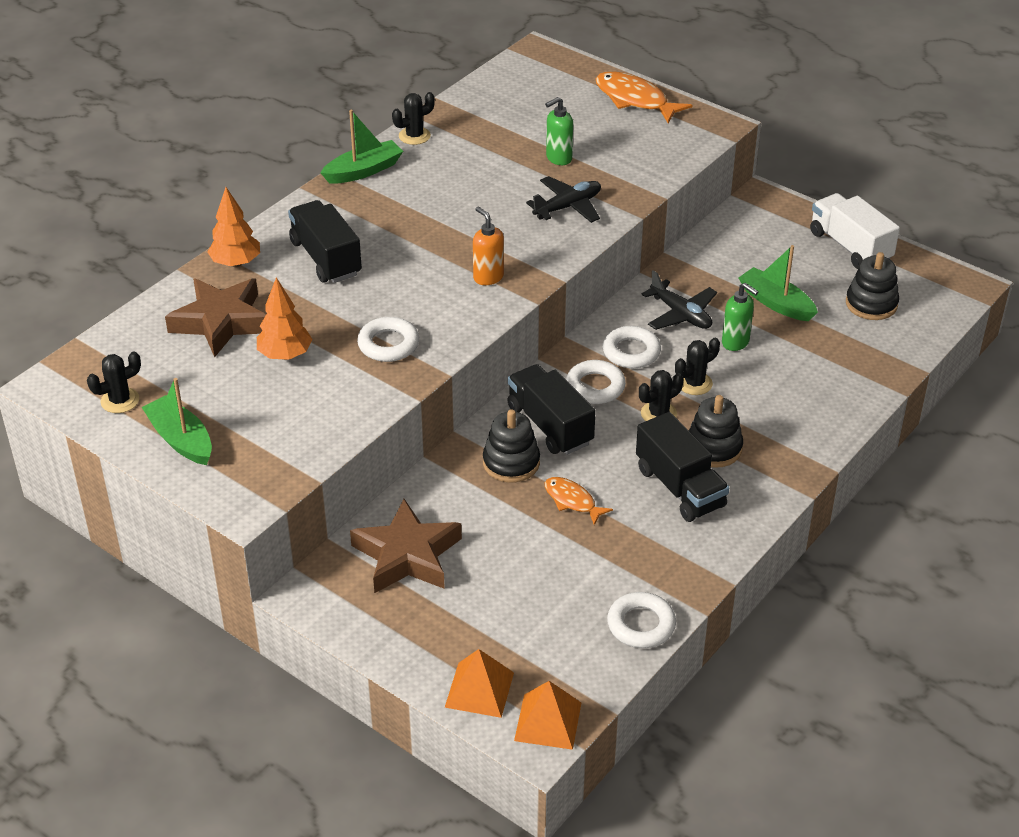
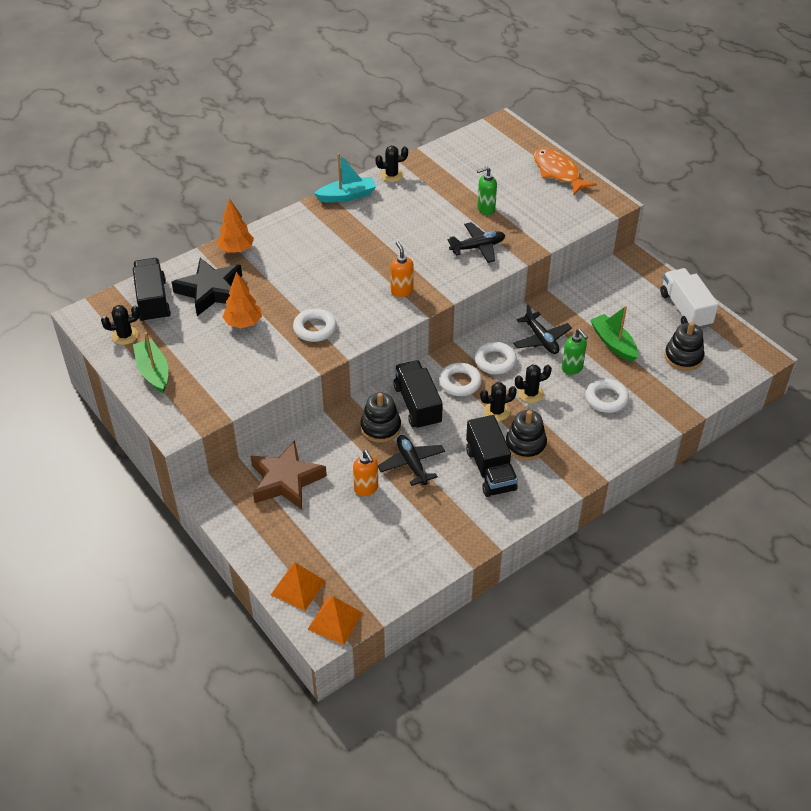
camera: 15 degrees right, 5 degrees up
(221, 322) = (211, 291): brown star -> black star
(326, 258) = (297, 257): black truck -> black truck (153, 301)
(363, 171) = (347, 196): green boat -> turquoise boat
(523, 544) = (366, 489): none -> orange soap dispenser
(572, 501) = (412, 464): orange fish -> black plane
(641, 625) = (424, 565): white ring -> white ring (606, 399)

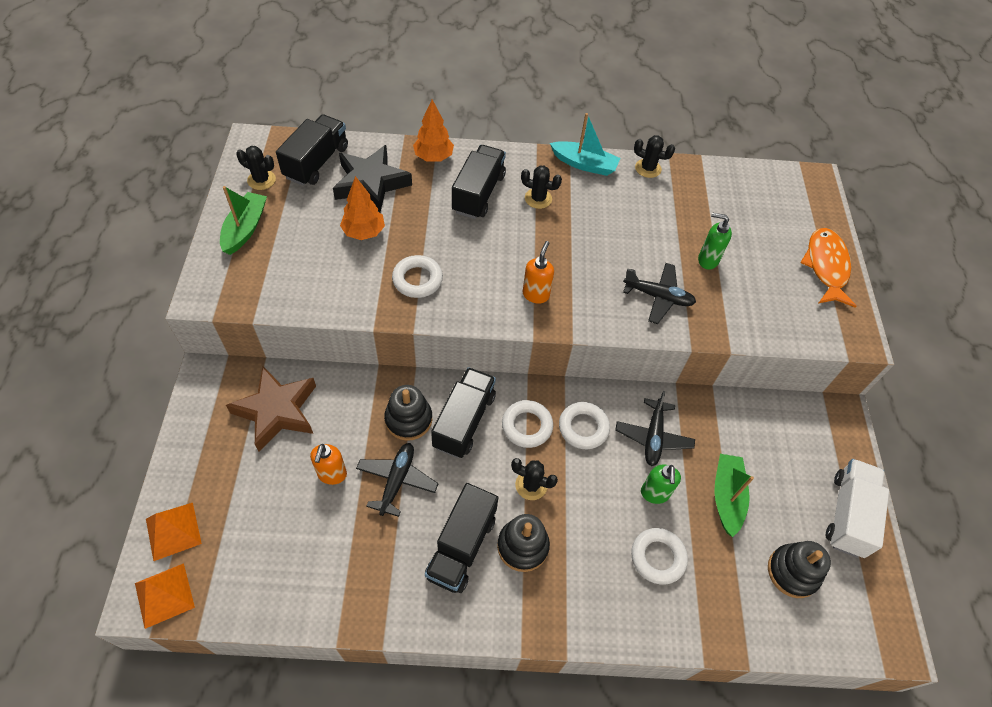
camera: 35 degrees right, 10 degrees up
(295, 254) = (478, 193): none -> black truck
(530, 393) = (584, 491): black cactus -> black cactus (538, 198)

